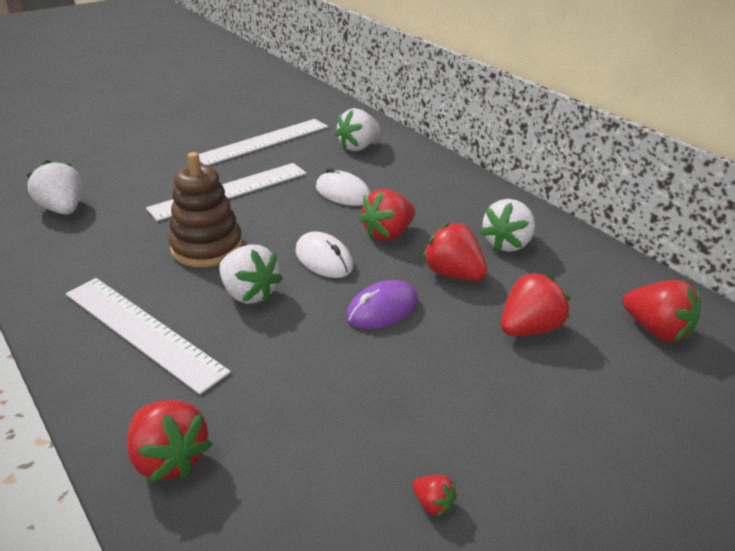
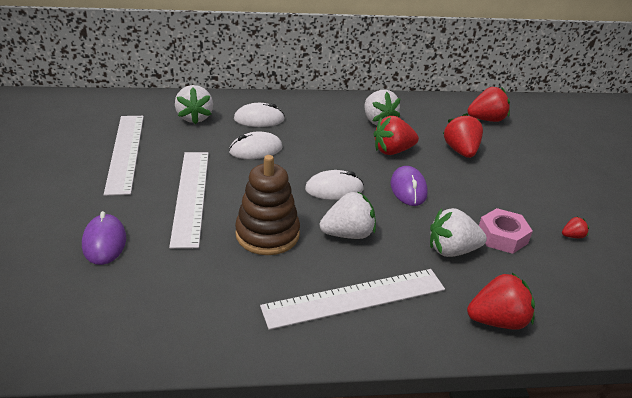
camera: 60 degrees left, 0 degrees up
(63, 209) = (108, 300): white strawberry -> white strawberry (452, 250)
(133, 180) = (104, 242): none -> purple mouse
(357, 421) = (502, 236): none -> pink nut
(388, 234) = (327, 154): red strawberry -> none
(401, 176) = (259, 119): none -> white mouse

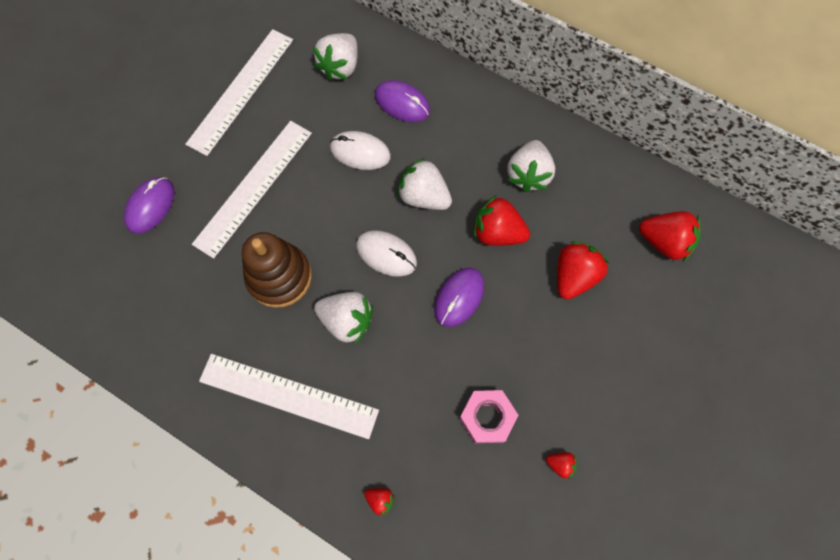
camera: 40 degrees right, 35 degrees up
(259, 119) = (402, 103): white mouse -> purple mouse
(452, 250) = (421, 401): white strawberry -> white strawberry (424, 196)
(497, 320) = (380, 499): red strawberry -> red strawberry, size x0.48

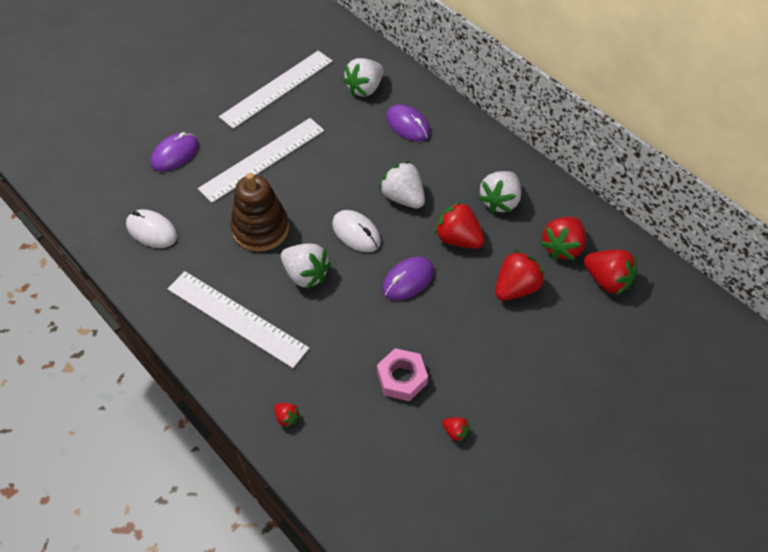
camera: 15 degrees right, 15 degrees down
(360, 152) = (360, 153): white mouse -> white mouse (152, 231)
(608, 214) = (562, 247): none -> red strawberry

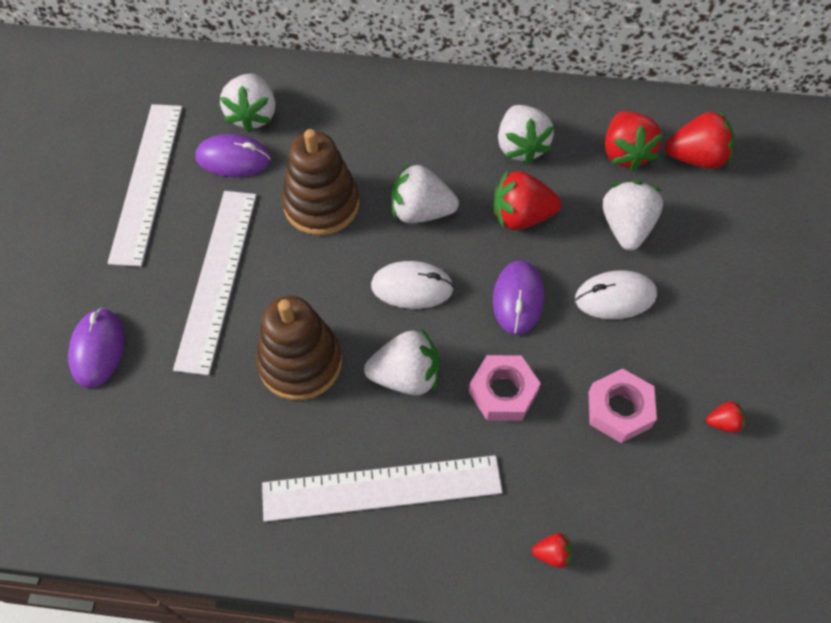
camera: 40 degrees left, 5 degrees up
(152, 231) = (167, 465): white mouse -> white mouse (615, 297)
(347, 320) = (503, 392): none -> pink nut
(353, 158) = (321, 204): none -> brown stacking toy
(408, 125) = (344, 127): purple mouse -> purple mouse (233, 159)
(515, 287) = (626, 227): red strawberry -> white strawberry

